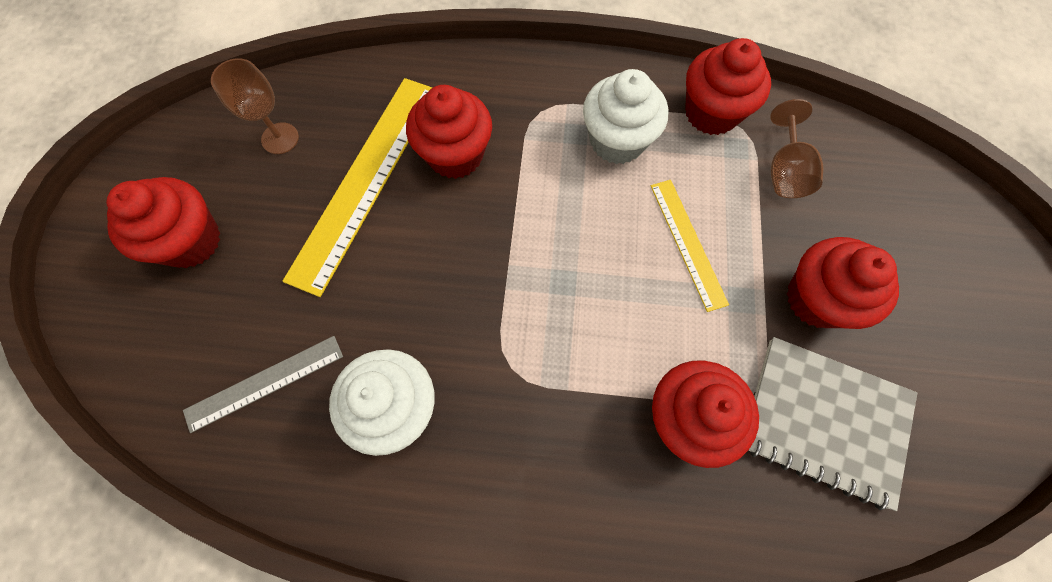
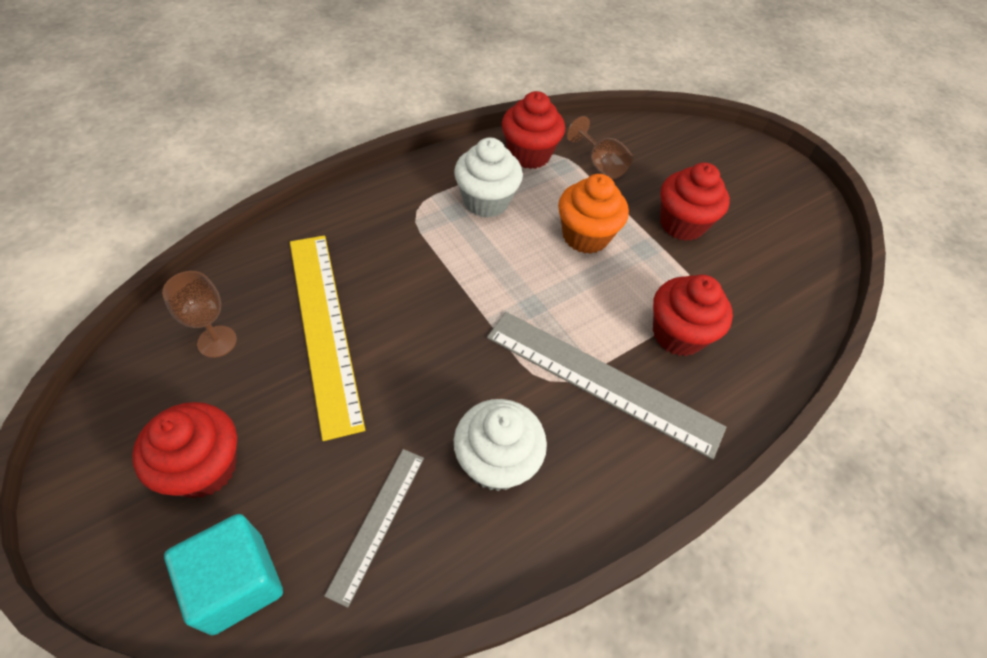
camera: 45 degrees left, 15 degrees down
(141, 350) = (237, 582): none -> turquoise cube
(455, 155) = (380, 271): red cupcake -> none
(559, 407) = (602, 381): none -> grey ruler
(687, 243) = (585, 236): yellow ruler -> orange cupcake
(824, 420) = (745, 285): grey notebook -> none

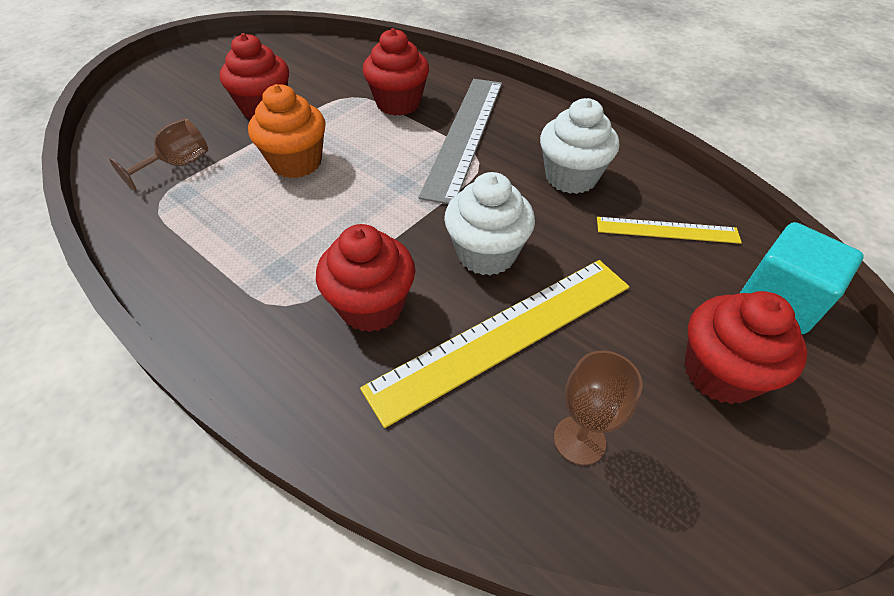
camera: 100 degrees left, 5 degrees down
(377, 522) = (667, 230): grey ruler -> yellow ruler
(486, 201) = (256, 244): white cupcake -> white cupcake (486, 254)
(529, 154) = (161, 223): red cupcake -> red cupcake (372, 306)

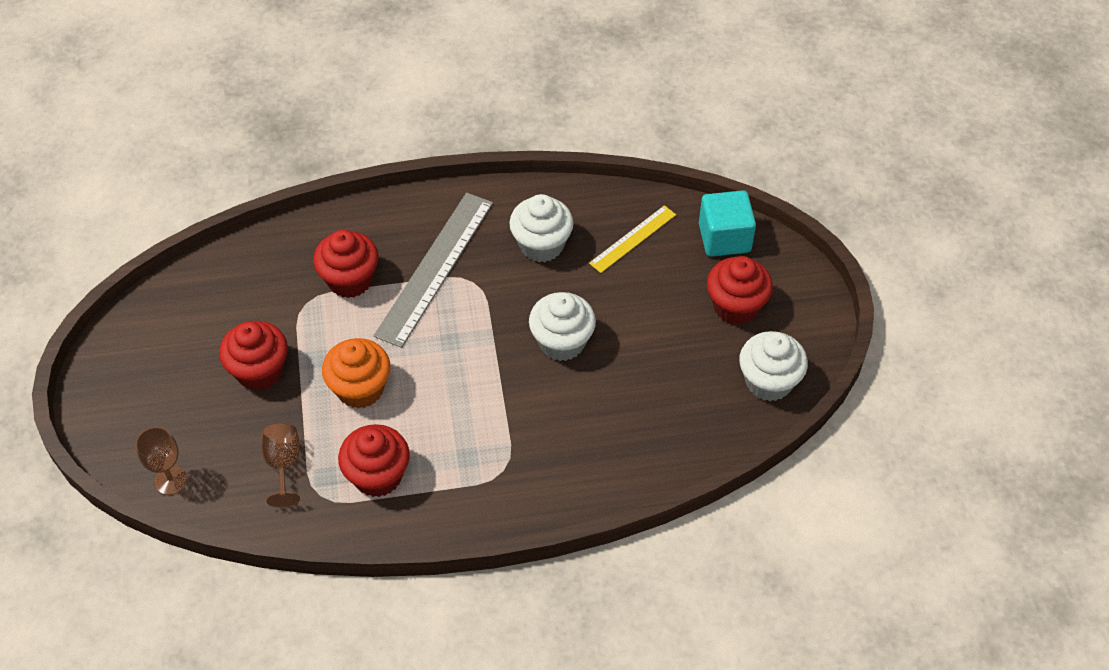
camera: 50 degrees left, 5 degrees up
(372, 306) = (547, 427): red cupcake -> red cupcake (378, 476)
(465, 135) = (435, 268): grey ruler -> grey ruler turned 60 degrees clockwise
(504, 335) = (628, 378): yellow ruler -> none
(579, 440) = (714, 394): brown goblet -> brown goblet (171, 480)
(671, 494) = (768, 382): none -> white cupcake

